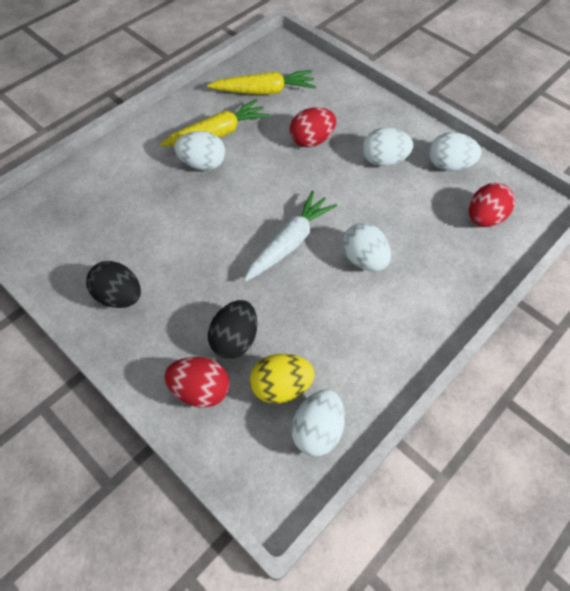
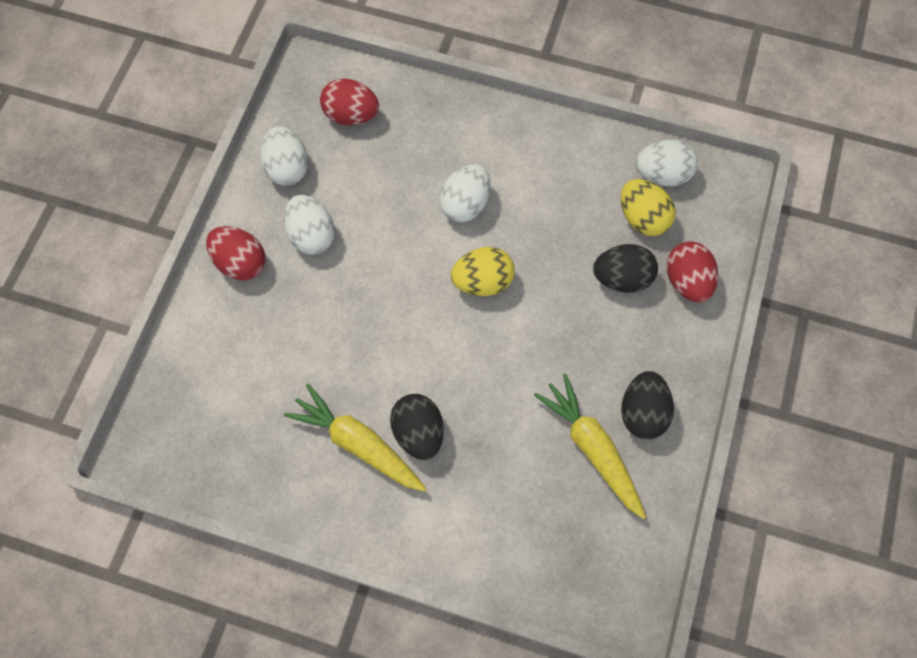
camera: 115 degrees left, 10 degrees up
(202, 164) = (418, 432): white egg -> black egg
(264, 91) = (249, 426): yellow carrot -> yellow carrot (592, 448)
(289, 242) = (482, 282): white carrot -> yellow egg
(311, 140) = (316, 326): red egg -> red egg (241, 263)

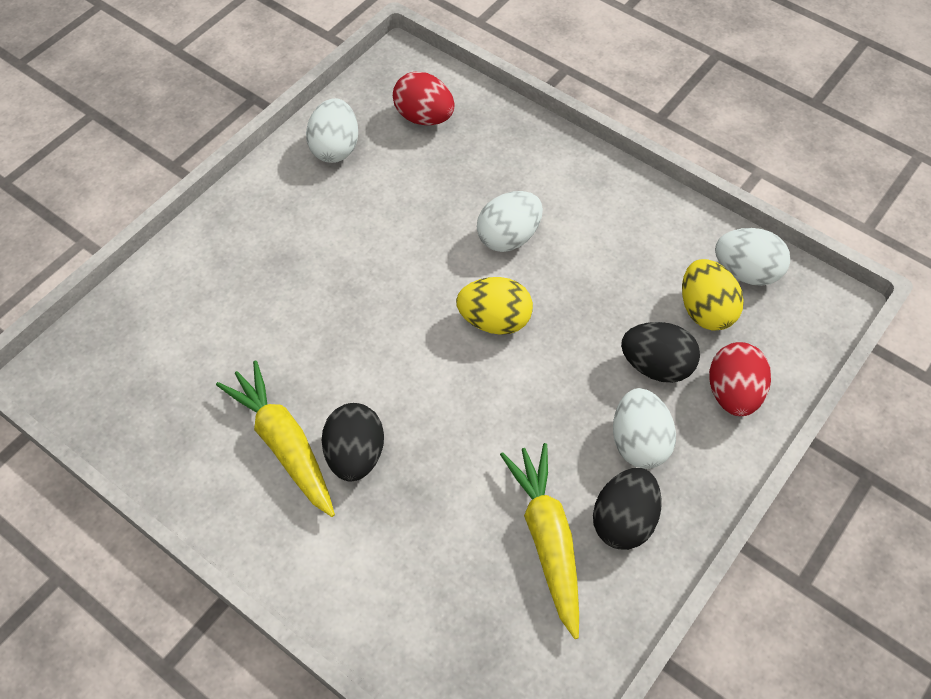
camera: 20 degrees right, 10 degrees down
(241, 263) = (245, 223): red egg -> none
(312, 235) = (331, 219): white egg -> white egg (639, 442)

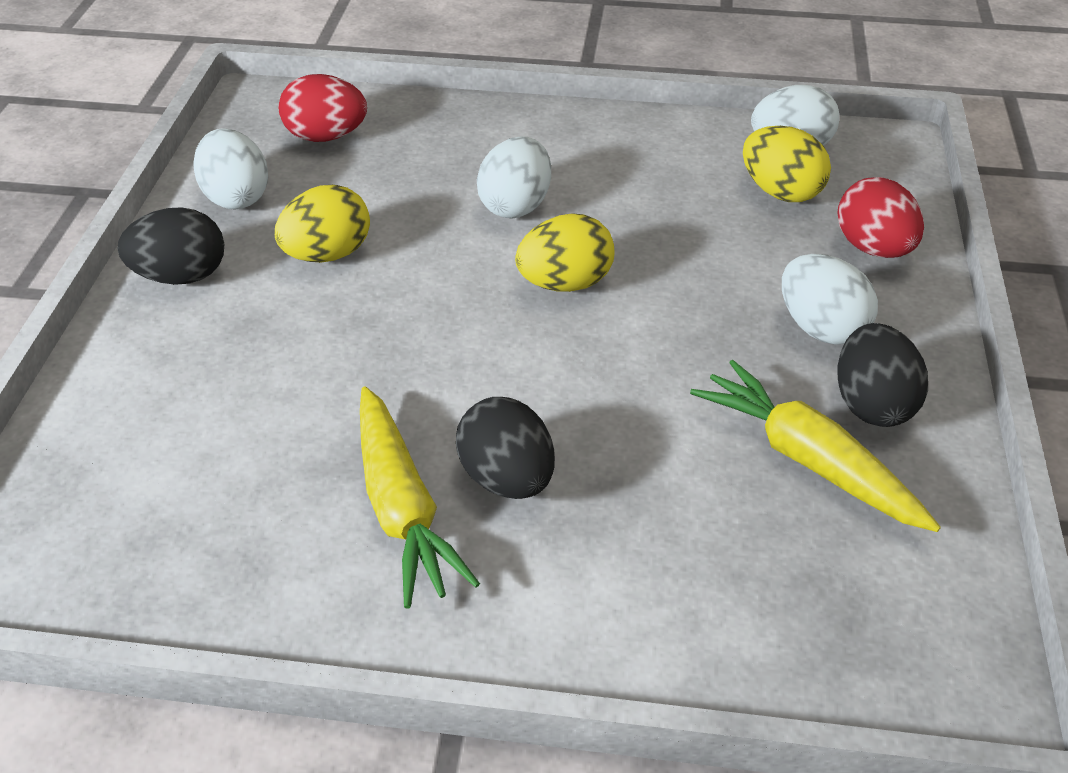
camera: 30 degrees left, 15 degrees down
(283, 444) = (402, 508): yellow carrot -> yellow carrot turned 135 degrees counterclockwise
(361, 224) = (327, 255): none -> yellow egg
(656, 366) = (776, 256): black egg -> black egg (181, 276)

